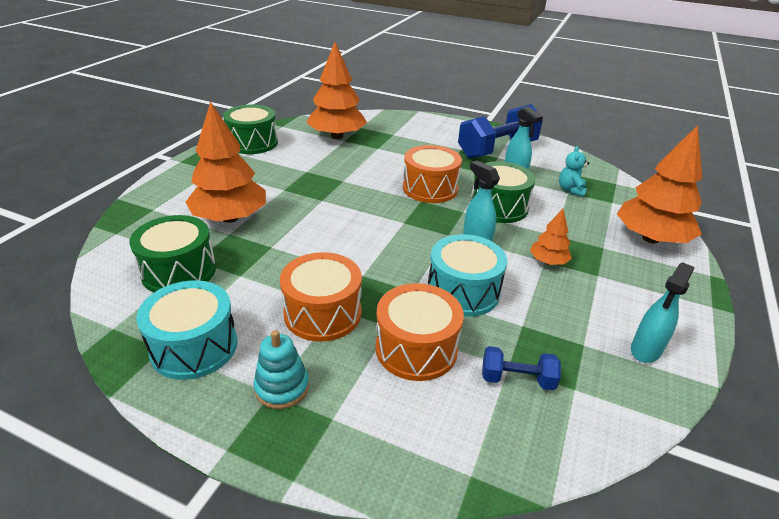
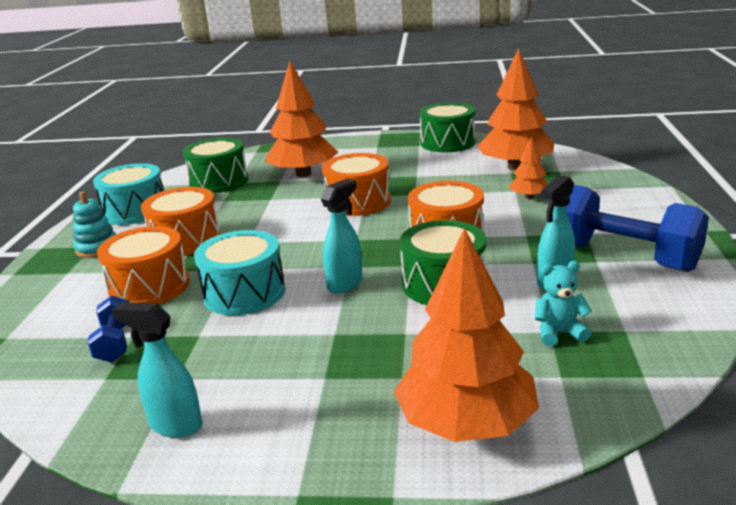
camera: 75 degrees right, 10 degrees down
(332, 206) = (358, 202): none -> orange drum
(548, 261) = (334, 336): orange tree -> orange tree (529, 197)

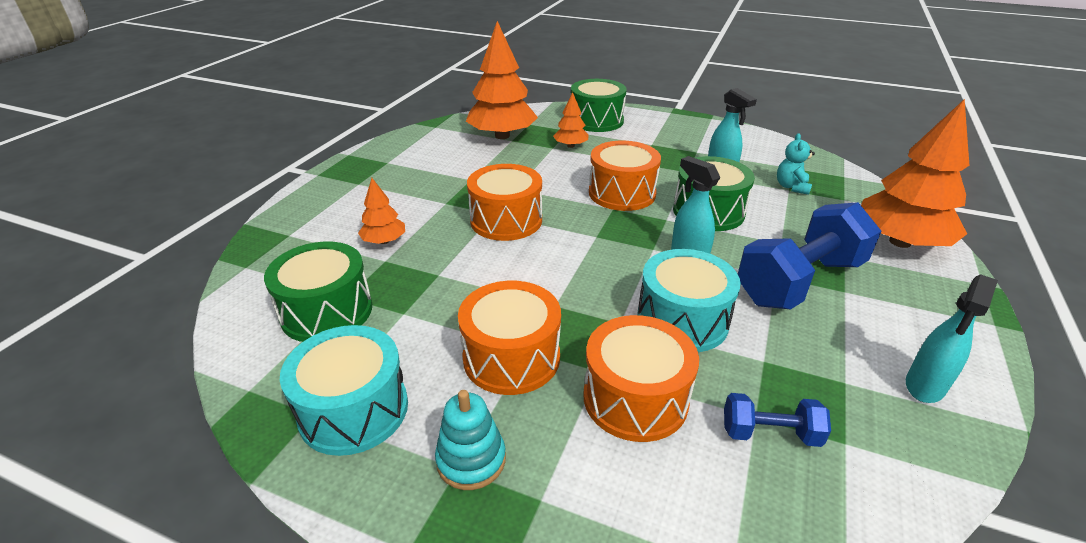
camera: 75 degrees left, 10 degrees up
(303, 174) = (384, 241): orange tree -> orange tree, size x0.49
(448, 143) = (403, 148): green drum -> green drum (596, 120)
(622, 256) = (695, 143): blue dumbbell -> blue dumbbell (799, 281)

